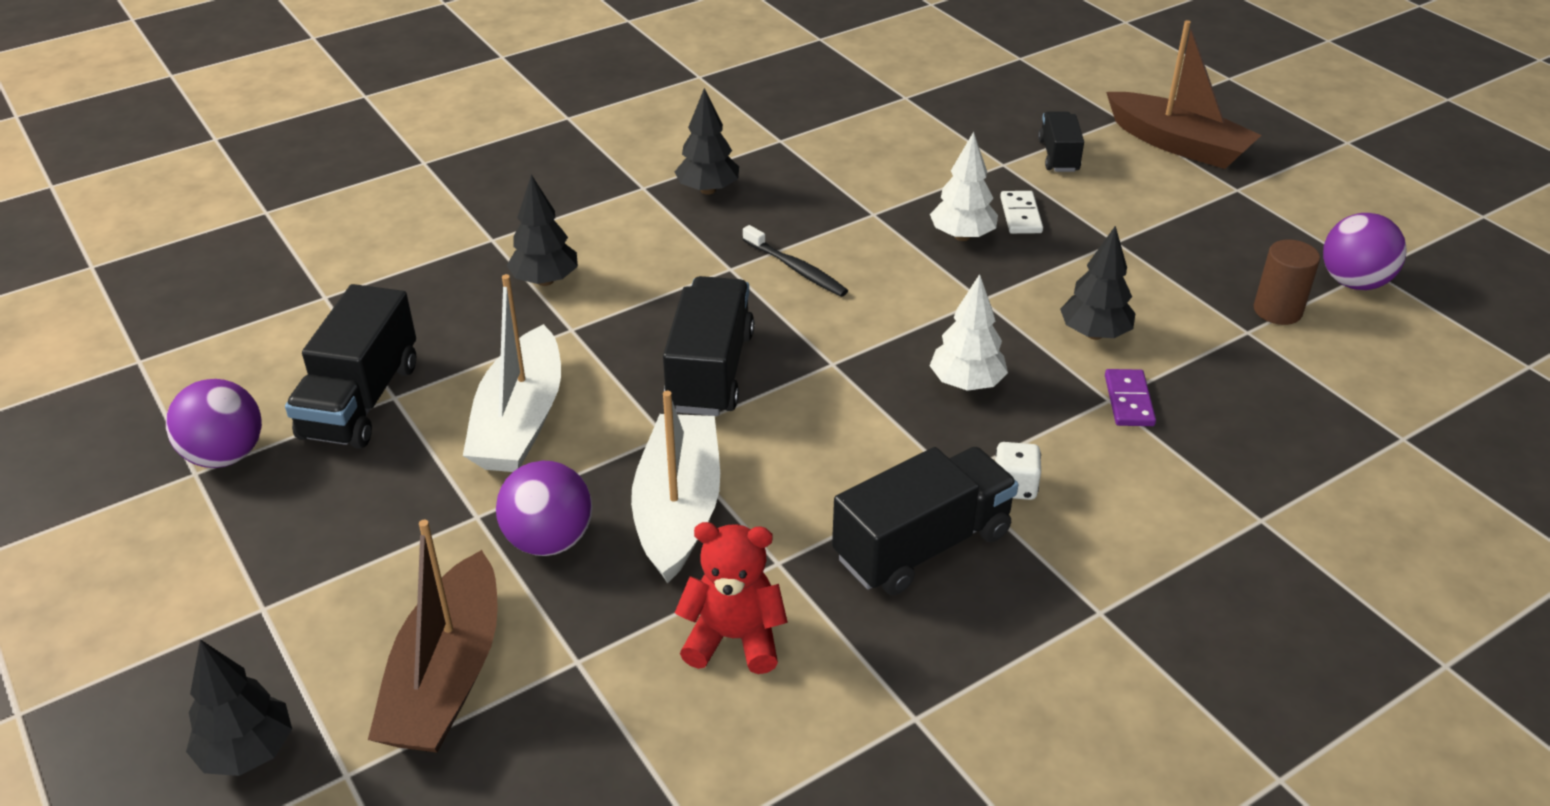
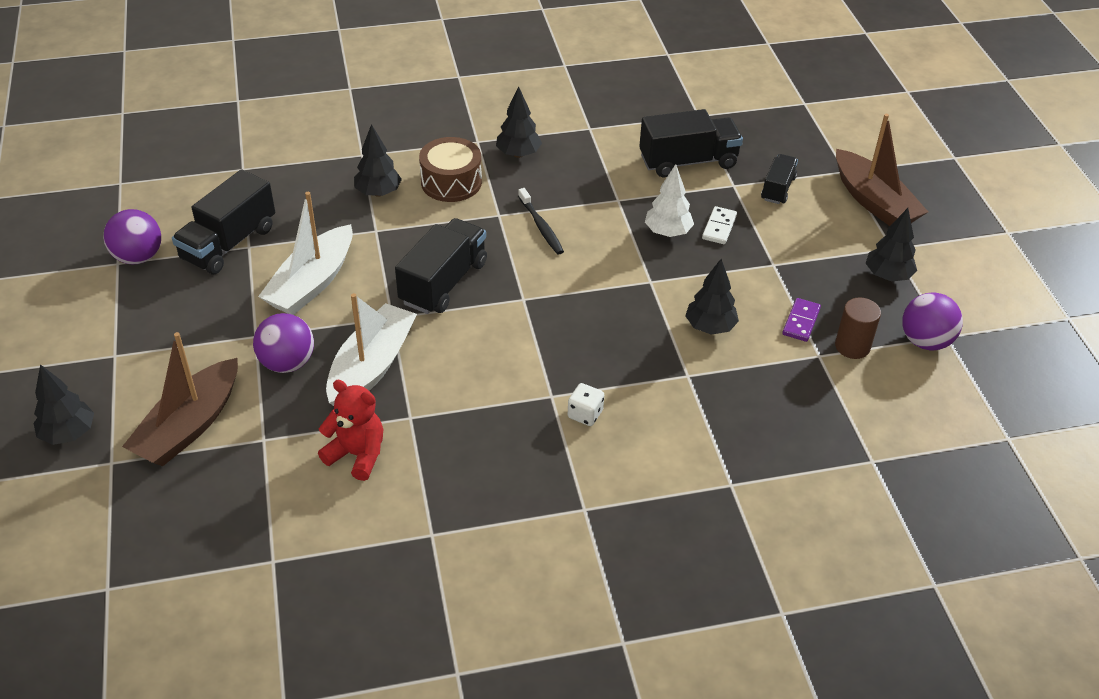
camera: 20 degrees right, 5 degrees up
(639, 244) = (451, 182): none -> brown drum
(922, 545) = (503, 434): black truck -> black truck (688, 161)
(966, 384) = (600, 337): white tree -> none
(1128, 401) = (700, 380): purple domino -> purple domino (801, 321)
(1255, 221) = (887, 276): none -> black tree

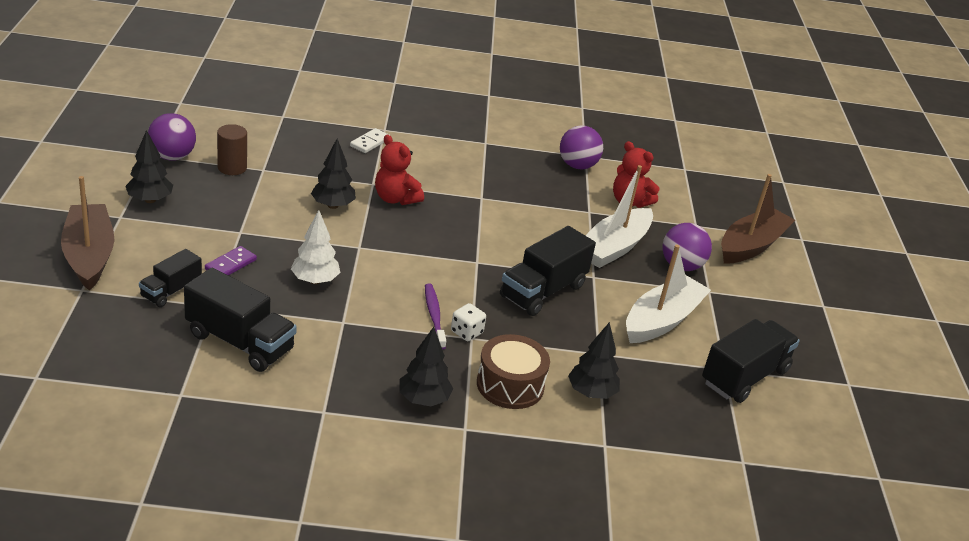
camera: 170 degrees left, 10 degrees down
(68, 433) = (839, 263): black tree -> none
(138, 257) = (830, 385): purple ball -> purple ball (577, 166)
(541, 226) = (434, 316): black toothbrush -> purple toothbrush
(585, 414) = (462, 183): white dice -> white dice (466, 332)
(649, 360) = (395, 199): none -> red teddy bear
(688, 161) = (240, 342): black truck -> black truck turned 150 degrees counterclockwise
(719, 227) = (262, 272): white domino -> white domino (370, 142)
(801, 321) = (256, 191): purple domino -> purple domino (231, 264)

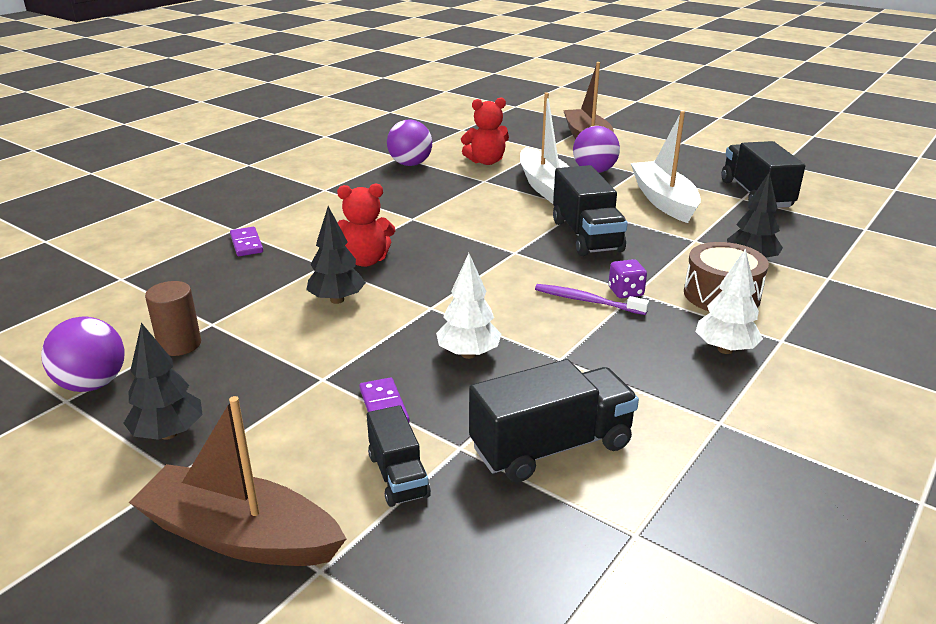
camera: 50 degrees left, 5 degrees down
(370, 142) = (246, 244): white domino -> purple domino
(424, 400) = (725, 349): black tree -> white tree
(466, 332) = (625, 292): white dice -> purple dice

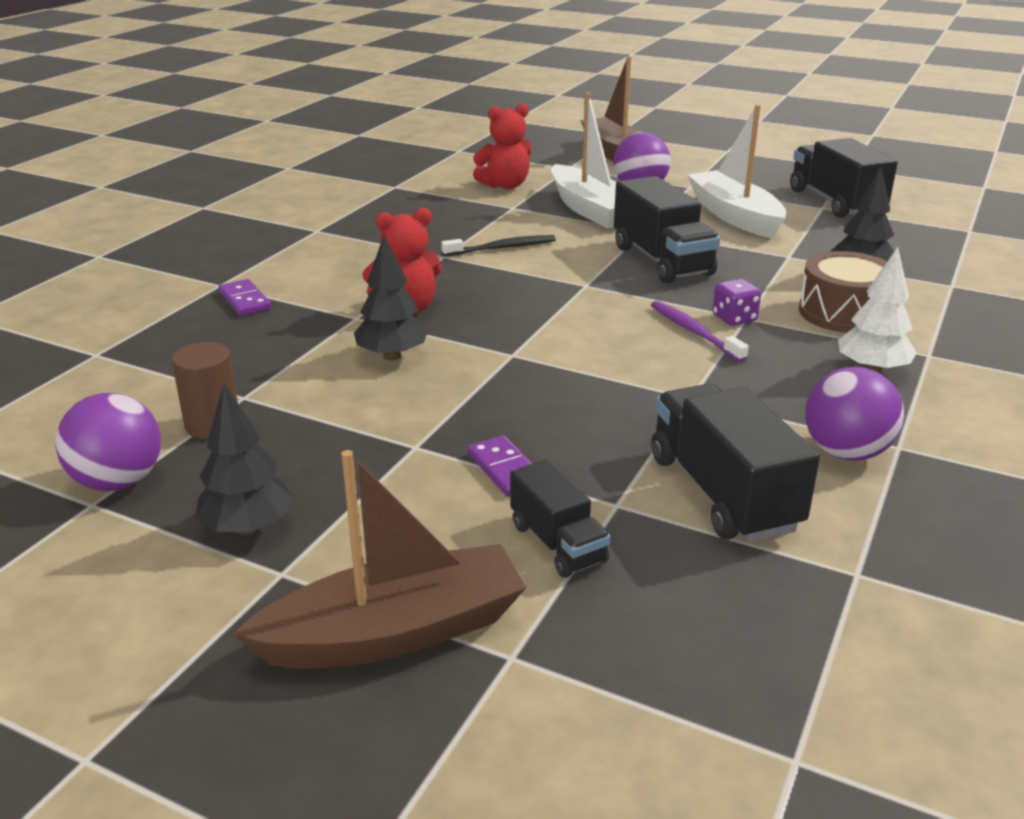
camera: 10 degrees left, 0 degrees up
(239, 536) = (394, 632): brown boat -> brown boat turned 150 degrees clockwise
(410, 164) = (412, 194): purple ball -> purple ball (846, 452)
(461, 215) = (502, 248): none -> black toothbrush
(468, 354) = (581, 402): white tree -> none
(551, 447) = (722, 493): black truck -> black truck turned 75 degrees counterclockwise
(587, 301) = (694, 332): purple toothbrush -> purple toothbrush turned 45 degrees clockwise

